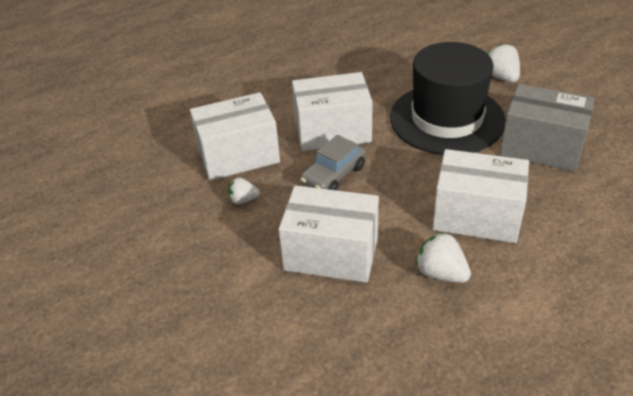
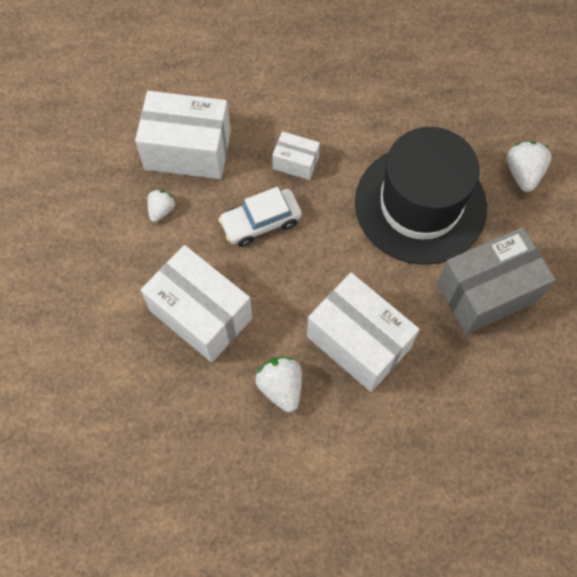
camera: 25 degrees right, 25 degrees up
(243, 200) = (161, 210): white strawberry -> white strawberry turned 90 degrees clockwise
(332, 131) = (295, 163): white box -> white box, size x0.50
(333, 175) = (260, 222): grey car -> white car
(541, 147) = (487, 292): grey box -> grey box turned 75 degrees counterclockwise

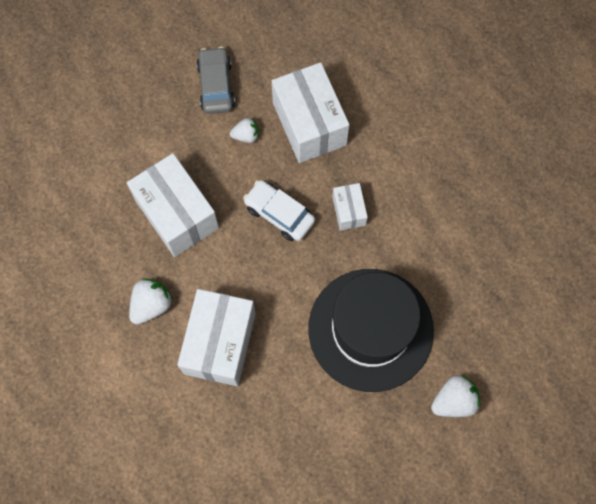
camera: 60 degrees right, 5 degrees up
(90, 209) = (216, 85): none -> grey car
(201, 314) = (177, 214): white box -> white box turned 45 degrees counterclockwise
(487, 292) = (322, 423): grey box -> none

